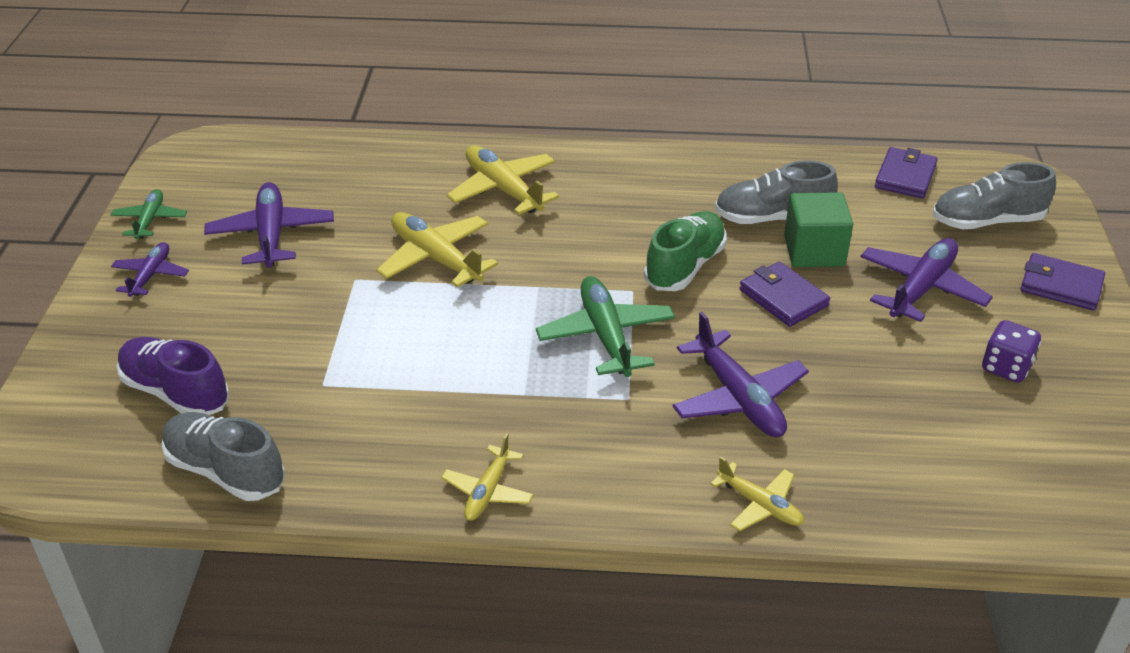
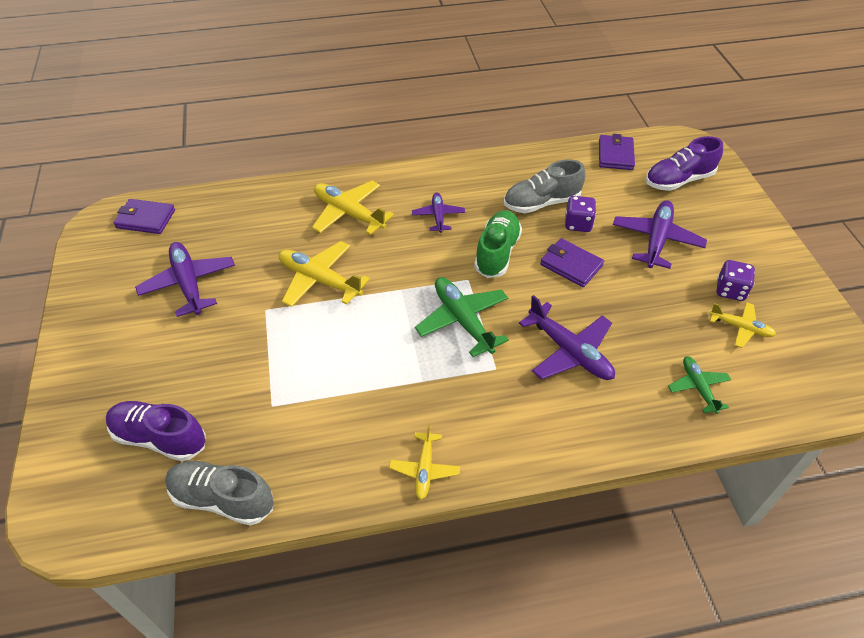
camera: 15 degrees left, 10 degrees up
(150, 220) = (88, 289): green plane -> green plane (698, 387)
(150, 275) = (105, 338): purple plane -> purple plane (438, 216)
(760, 505) = (614, 435): yellow plane -> yellow plane (741, 328)
(814, 251) = (578, 224): green cube -> purple dice
(987, 221) = (678, 180): grey shoe -> purple shoe
(1061, 286) = (741, 221): purple wallet -> purple wallet (146, 219)

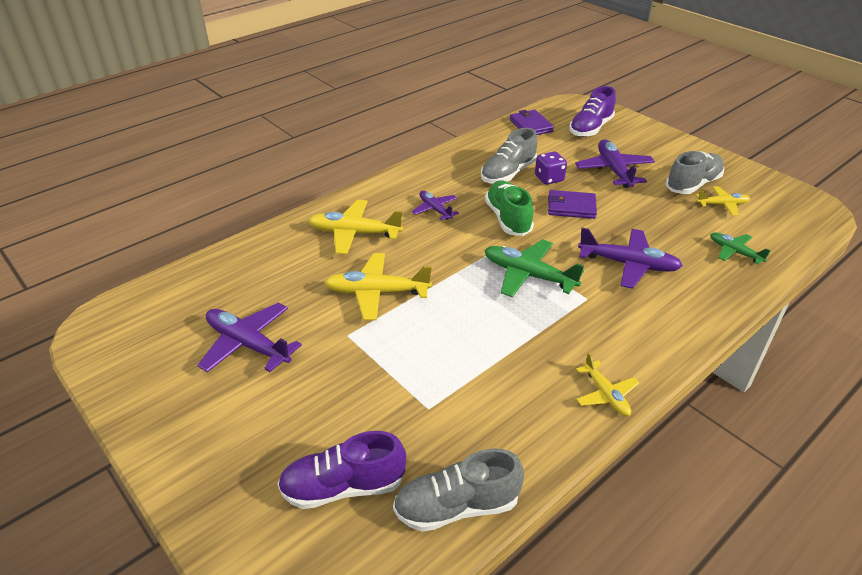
camera: 30 degrees left, 10 degrees down
(146, 219) = (147, 308): purple wallet -> none
(730, 290) = (692, 184): purple dice -> grey shoe

